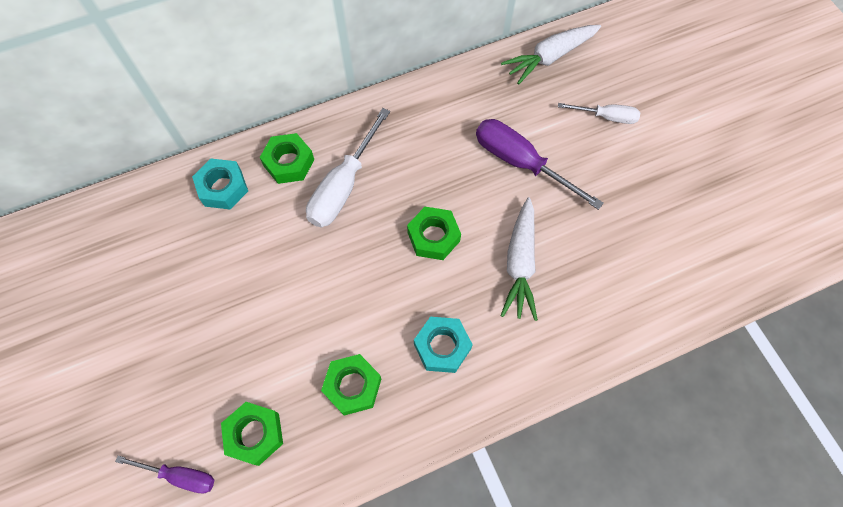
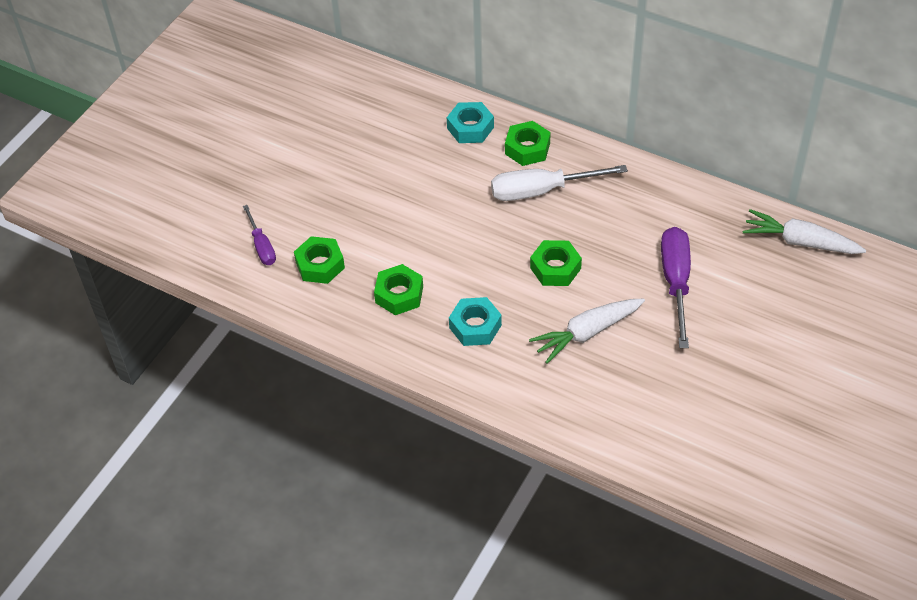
camera: 55 degrees right, 15 degrees down
(606, 117) = (783, 313): white screwdriver -> none

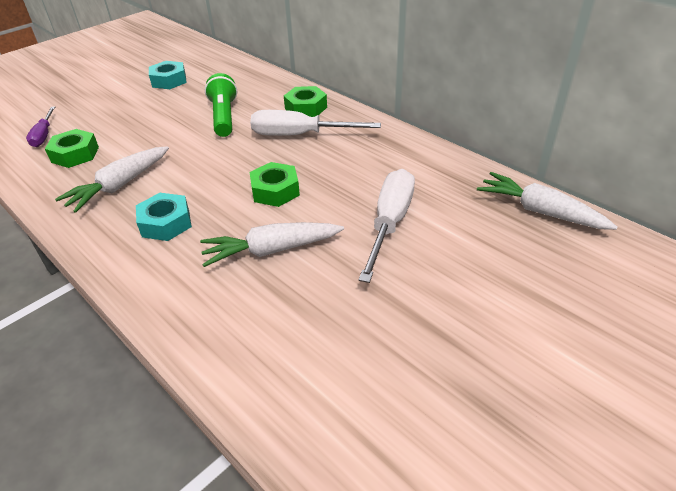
camera: 15 degrees right, 10 degrees down
(399, 294) = (119, 186): green nut -> white carrot
(444, 179) = (224, 117): none -> green flashlight
(470, 128) = (268, 90): turquoise nut -> turquoise nut (169, 81)
(675, 282) = (389, 223): purple screwdriver -> white screwdriver

